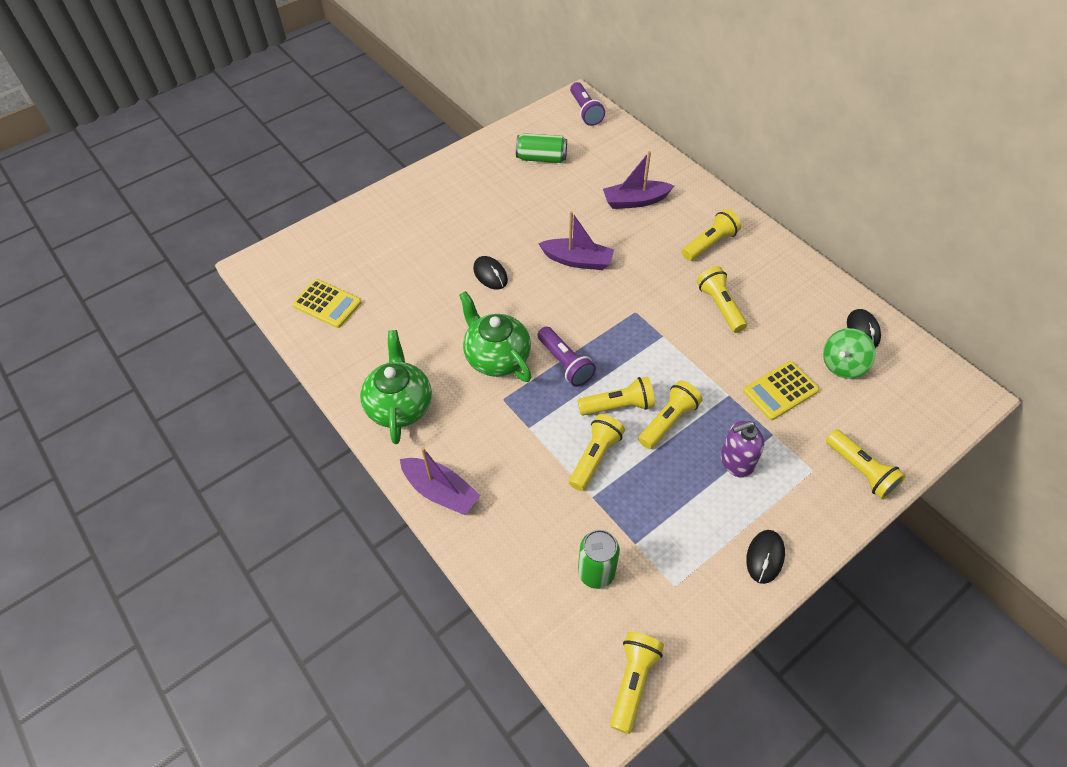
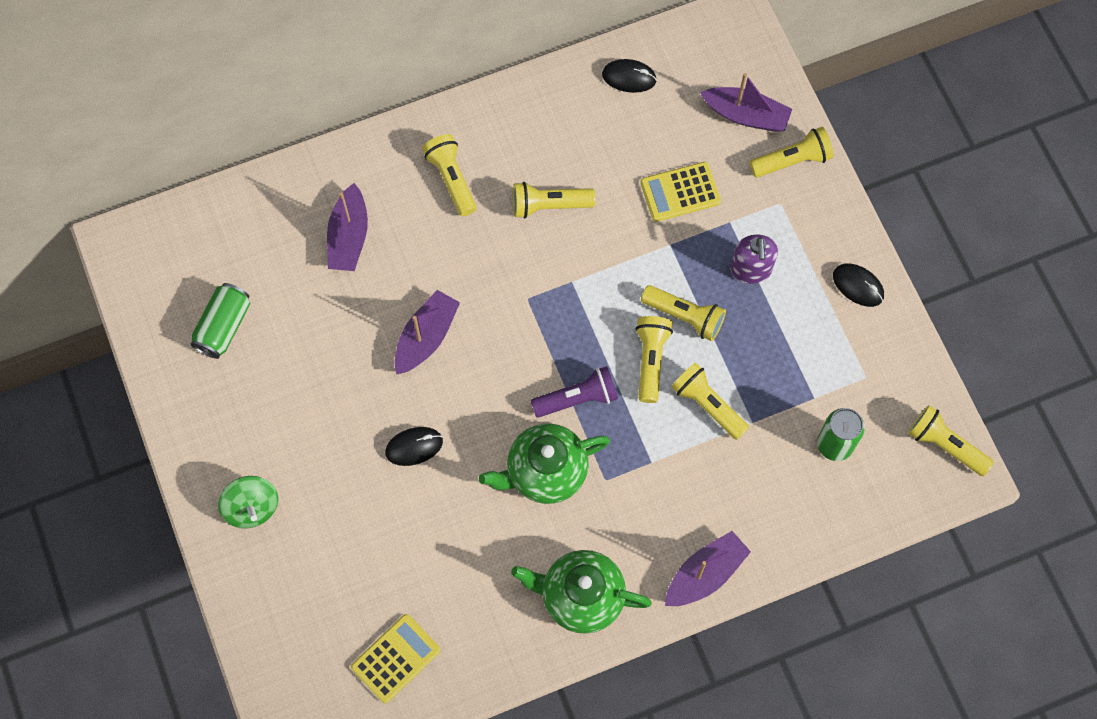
camera: 75 degrees left, 15 degrees up
(585, 111) = (150, 241): purple flashlight -> none
(668, 421) = (684, 316): yellow flashlight -> yellow flashlight turned 150 degrees clockwise
(780, 391) = (680, 192): yellow calculator -> yellow calculator turned 90 degrees clockwise
(842, 365) = (666, 117): green spinning top -> green spinning top (252, 507)
(882, 423) = (746, 115): none -> purple boat

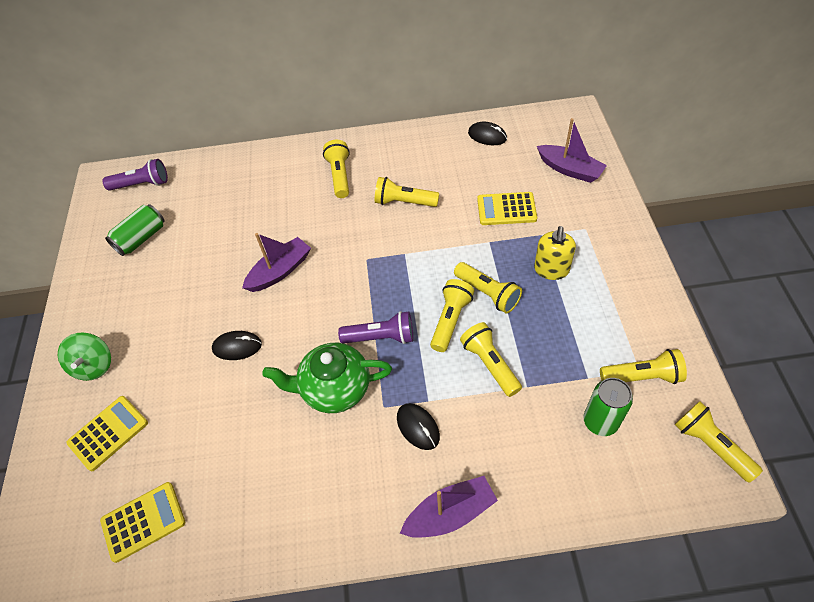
camera: 20 degrees right, 15 degrees down
(182, 243) = (142, 184): none -> purple flashlight
(310, 579) = (108, 433): none -> yellow calculator
(349, 237) = (254, 198): purple boat -> none
(581, 596) = (328, 506): green teapot -> none
(751, 269) = (551, 270): purple soap dispenser -> yellow soap dispenser
(792, 160) = (601, 202): yellow flashlight -> yellow flashlight (642, 376)
(858, 286) = (642, 297): black mouse -> black mouse (418, 427)

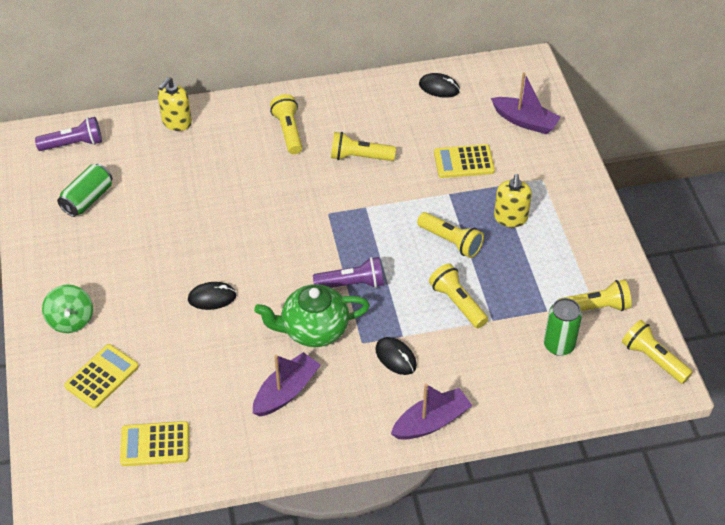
camera: 10 degrees left, 5 degrees down
(143, 521) = (155, 444): yellow calculator -> yellow calculator turned 150 degrees counterclockwise
(238, 165) = (176, 122): none -> yellow soap dispenser
(280, 271) = (242, 227): purple boat -> purple boat (286, 392)
(450, 320) = (417, 266): yellow flashlight -> none

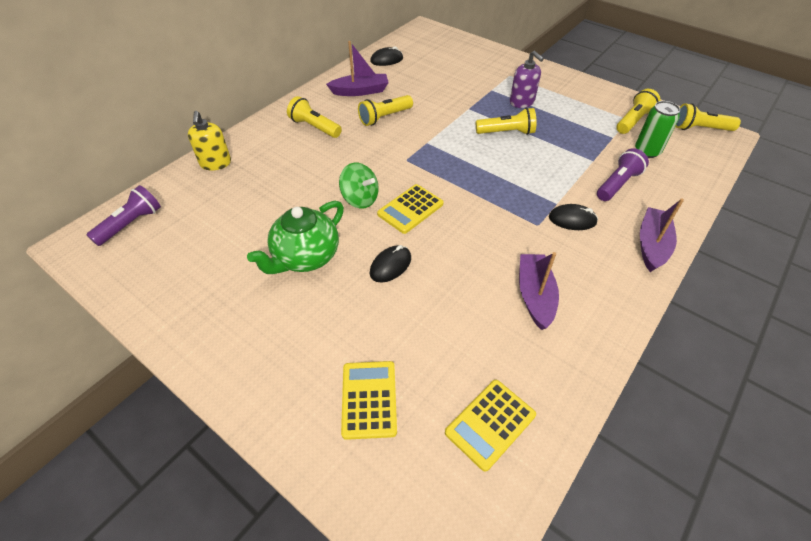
camera: 40 degrees left, 0 degrees up
(71, 320) = (281, 369): green spinning top -> green spinning top (360, 199)
(87, 199) = (190, 258): green can -> none
(314, 329) = (495, 238): green teapot -> green teapot (305, 257)
(352, 284) = (480, 192): purple flashlight -> purple flashlight (617, 184)
(457, 303) = (560, 163): yellow flashlight -> none
(464, 162) = (454, 88): yellow calculator -> yellow calculator (410, 209)
(510, 218) = (522, 102): yellow soap dispenser -> purple soap dispenser
(525, 121) = (460, 53): purple boat -> purple boat (360, 91)

